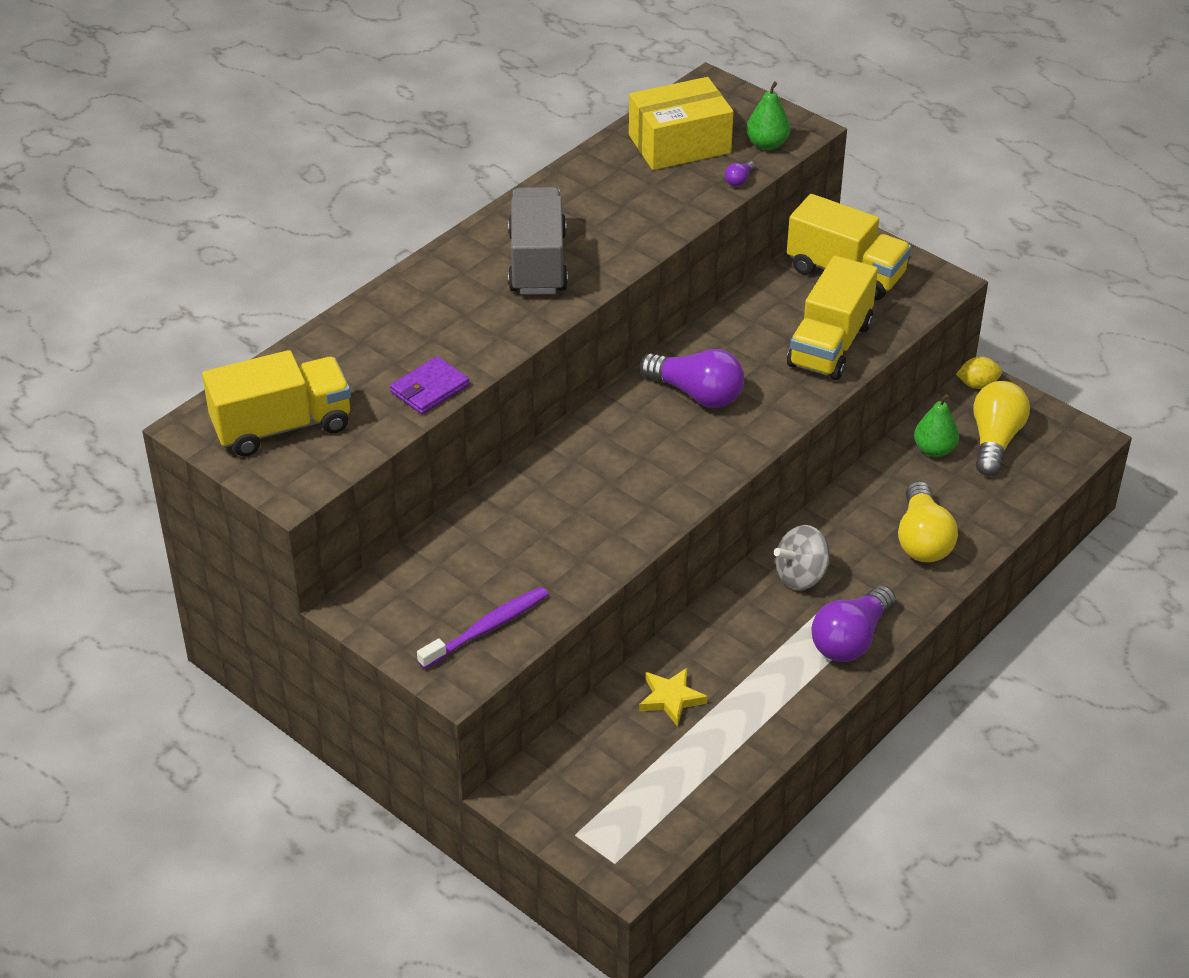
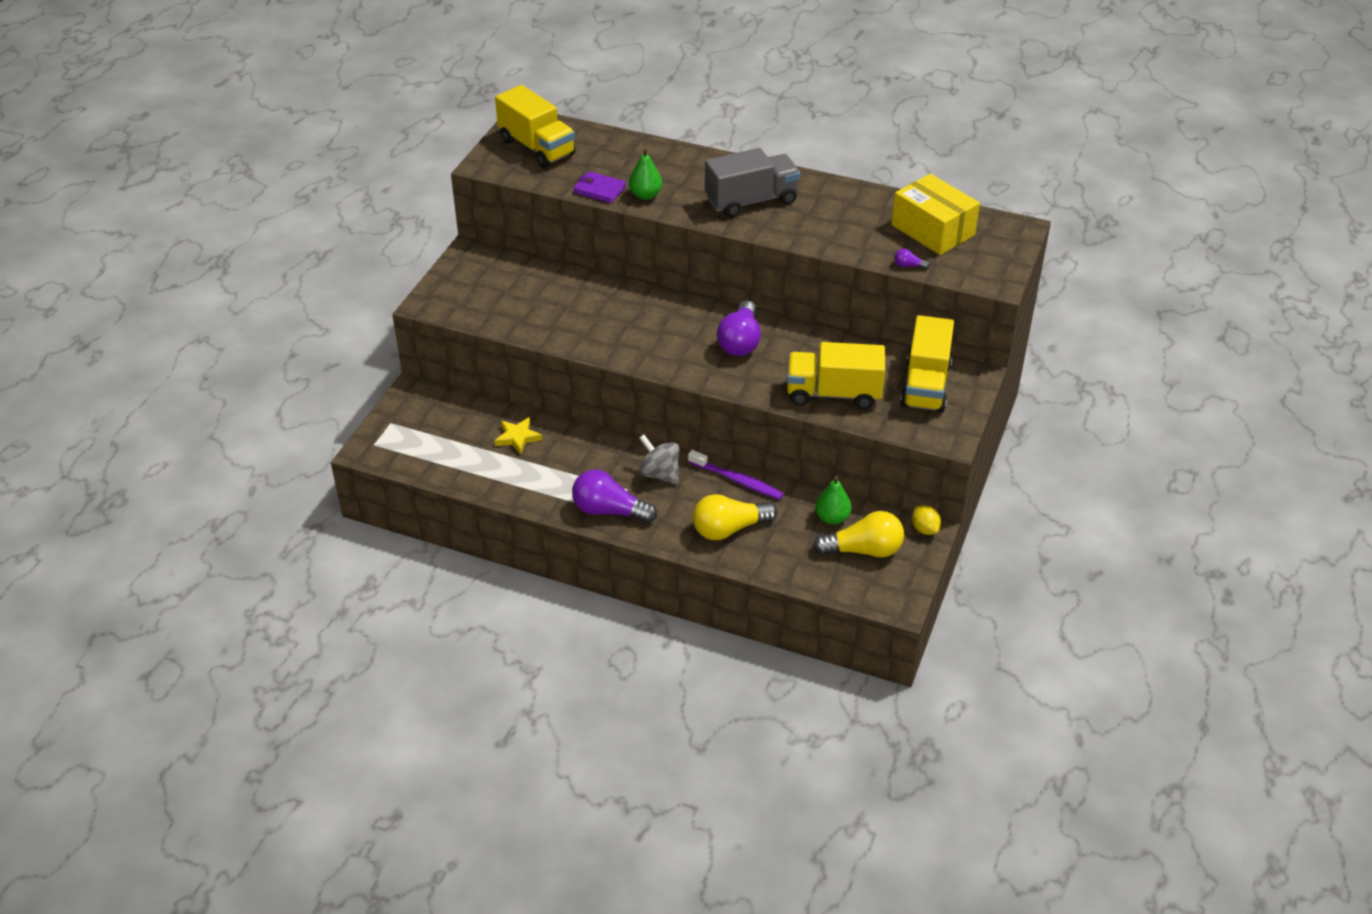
camera: 70 degrees right, 0 degrees up
(487, 628) = (474, 305): purple toothbrush -> purple toothbrush (737, 480)
(767, 144) = (964, 270): green pear -> green pear (645, 195)

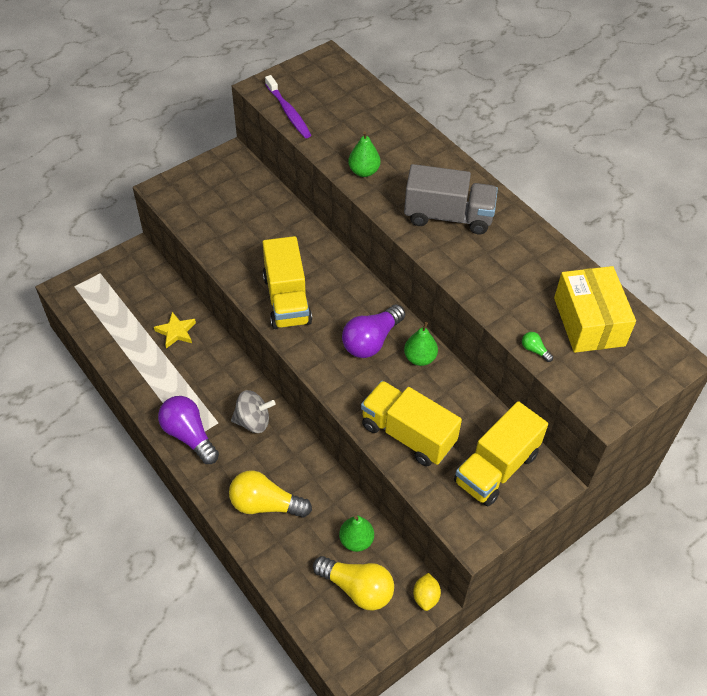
camera: 30 degrees right, 10 degrees up
(537, 147) = (316, 88): yellow truck -> yellow truck (287, 299)
(599, 190) = (331, 150): purple wallet -> none
(659, 474) = (253, 421): grey spinning top -> grey spinning top turned 105 degrees clockwise
(737, 480) = (308, 461): purple toothbrush -> purple toothbrush (288, 112)
(793, 336) = (420, 358): none -> green pear
(908, 266) = (534, 350): purple light bulb -> green light bulb

